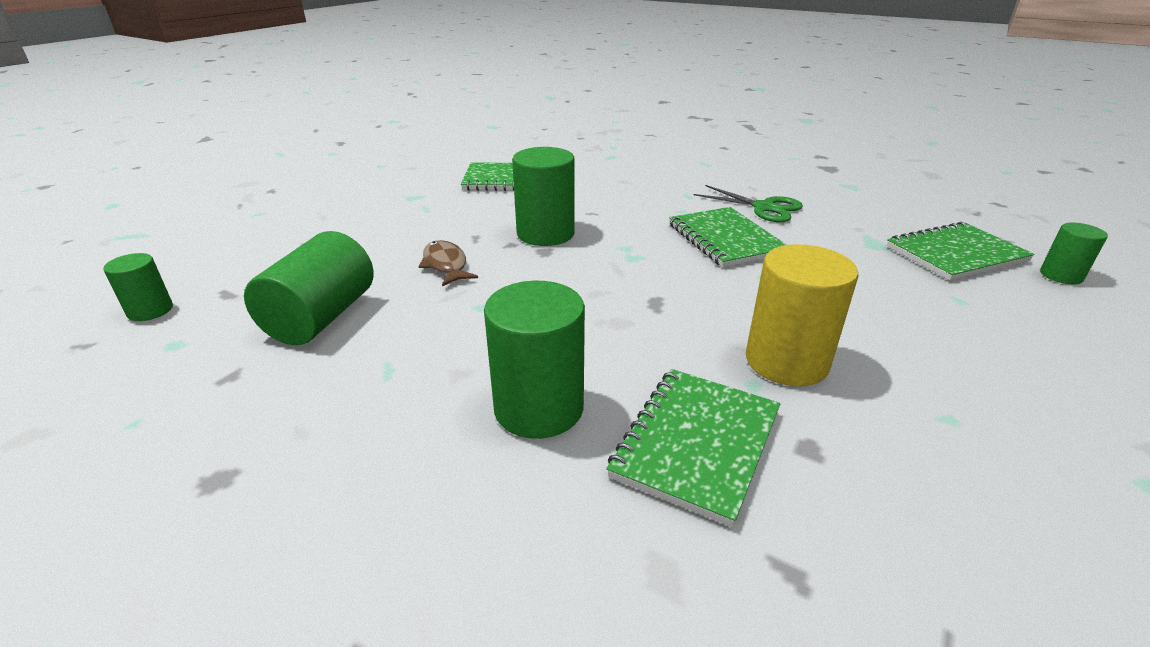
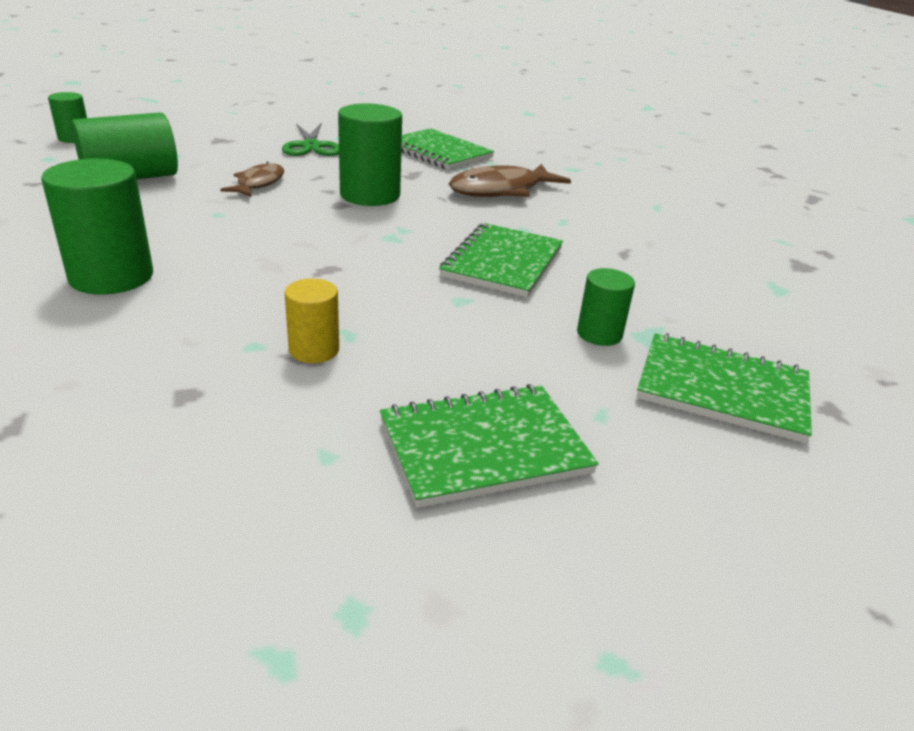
camera: 40 degrees right, 0 degrees up
(610, 191) = (501, 190): none -> brown fish
(696, 443) = (136, 345): green notebook -> green notebook (484, 447)
(764, 208) = (613, 260): green scissors -> green scissors (311, 146)
(786, 361) = (314, 350): yellow cylinder -> yellow cylinder, size x0.56
(1061, 275) = (809, 475): green cylinder -> green cylinder (599, 334)

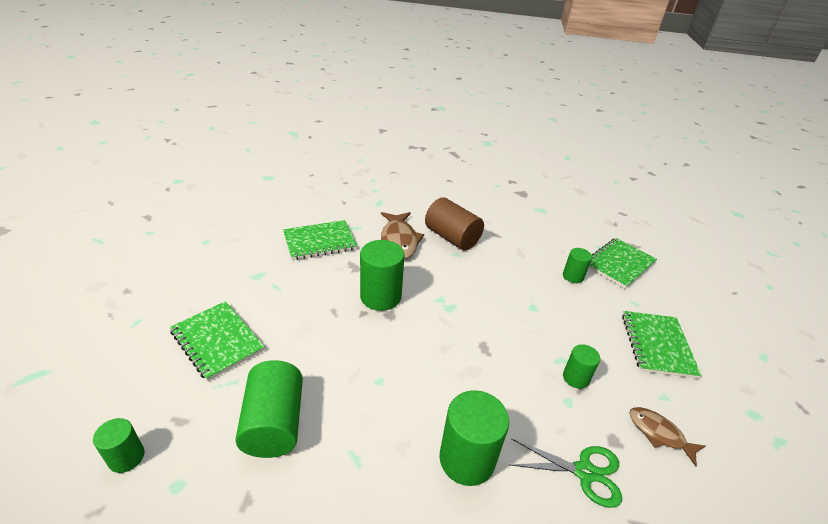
camera: 65 degrees left, 5 degrees up
(258, 183) = (330, 346): brown fish -> brown fish (659, 434)
(311, 146) = (267, 297): green scissors -> green scissors (584, 472)
(314, 350) = (575, 378): yellow cylinder -> green cylinder
(502, 262) = (495, 277): green notebook -> green notebook (217, 341)
(562, 221) = (452, 237): none -> brown cylinder

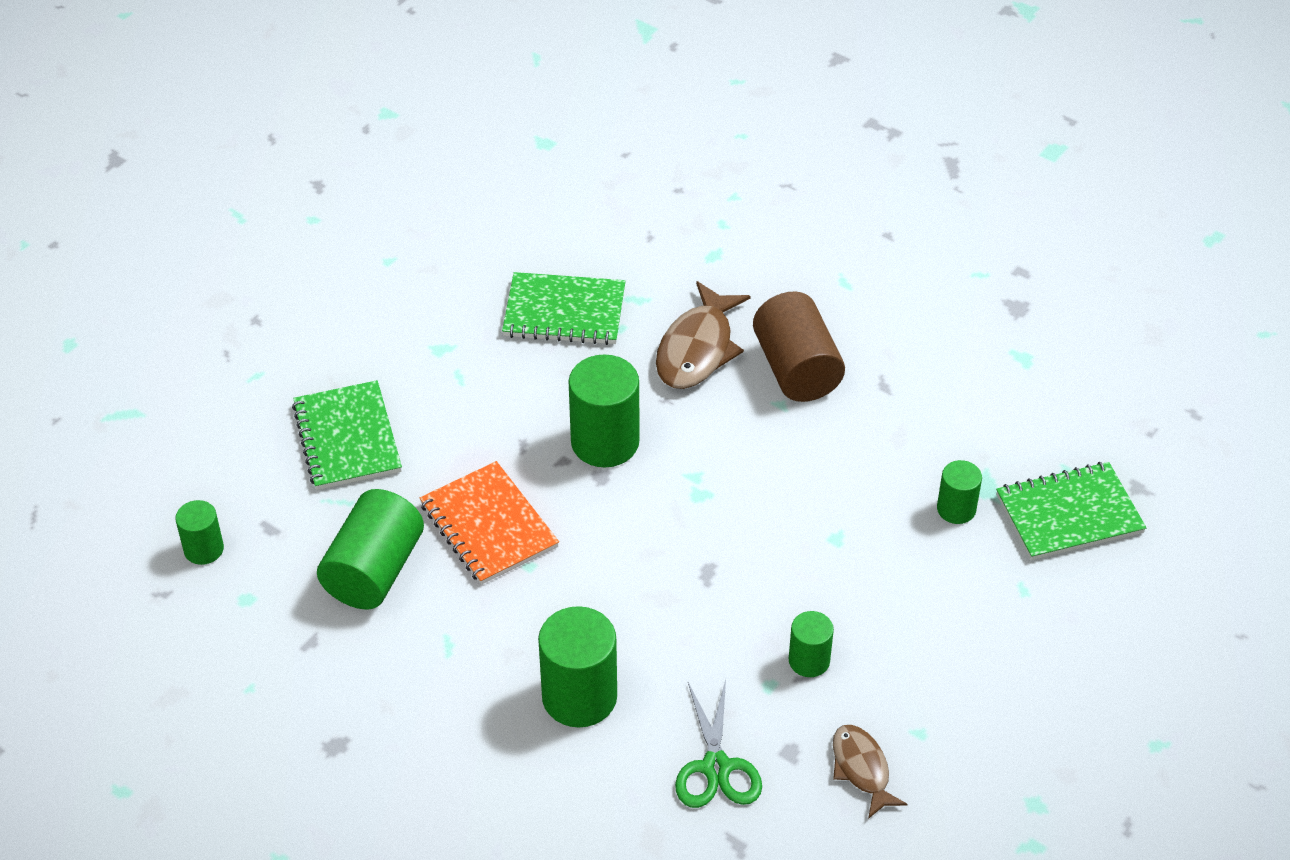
camera: 30 degrees right, 10 degrees up
(339, 365) = (488, 526): none -> orange notebook
(584, 472) = (716, 767): green scissors -> green scissors turned 45 degrees clockwise
(657, 345) = (988, 664): green notebook -> none

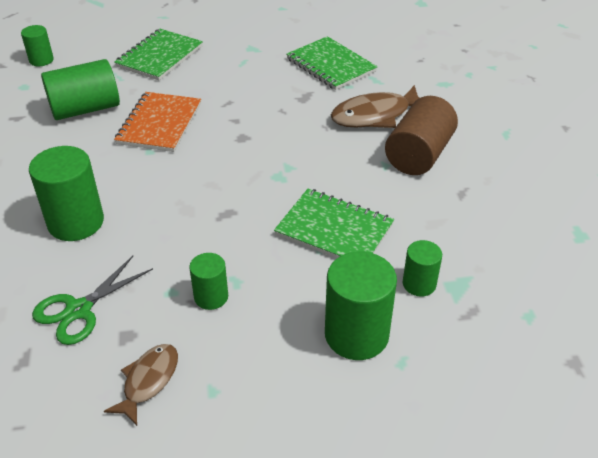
camera: 45 degrees right, 5 degrees down
(605, 442) = (267, 125): green cylinder -> green cylinder (356, 335)
(1069, 514) = (497, 342): green notebook -> green notebook (334, 230)

